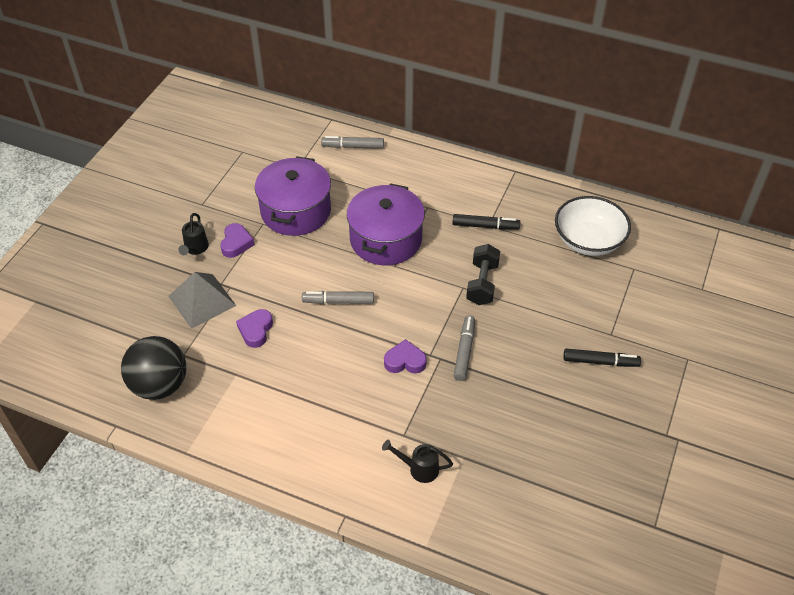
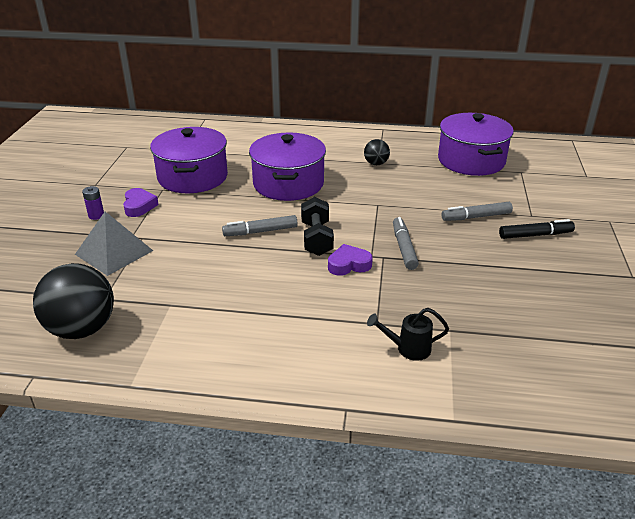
camera: 15 degrees left, 15 degrees down
(195, 249) = (96, 215): black watering can -> purple battery
(256, 330) = (181, 266): purple heart -> none
(353, 146) = (231, 132): grey marker -> grey marker (476, 217)
(482, 283) = (394, 199): black dumbbell -> black dumbbell (316, 239)
(485, 226) = (376, 163): black marker -> black ball
(588, 241) = (471, 160): white bowl -> purple pot

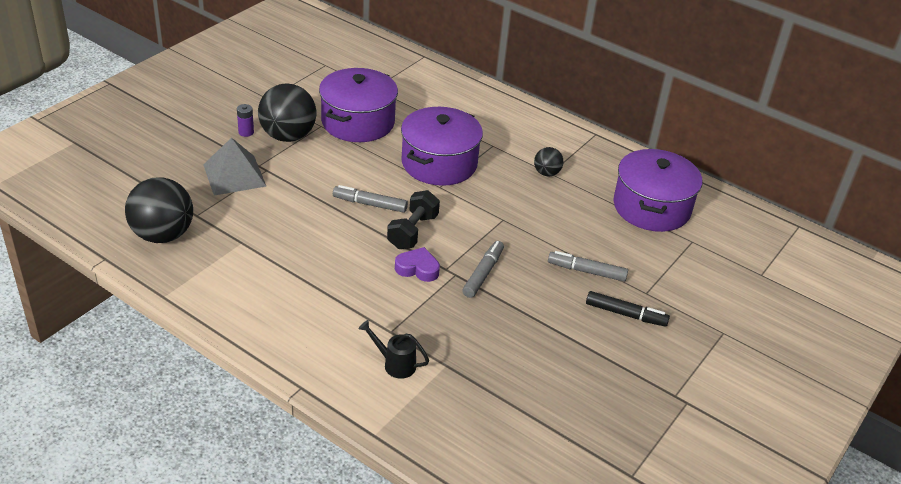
camera: 25 degrees right, 5 degrees up
(139, 206) = (288, 136): purple heart -> black ball

